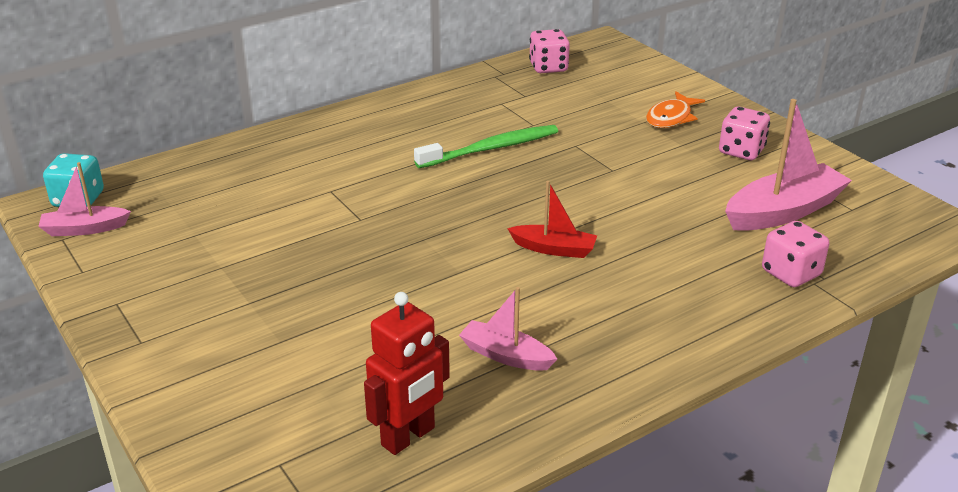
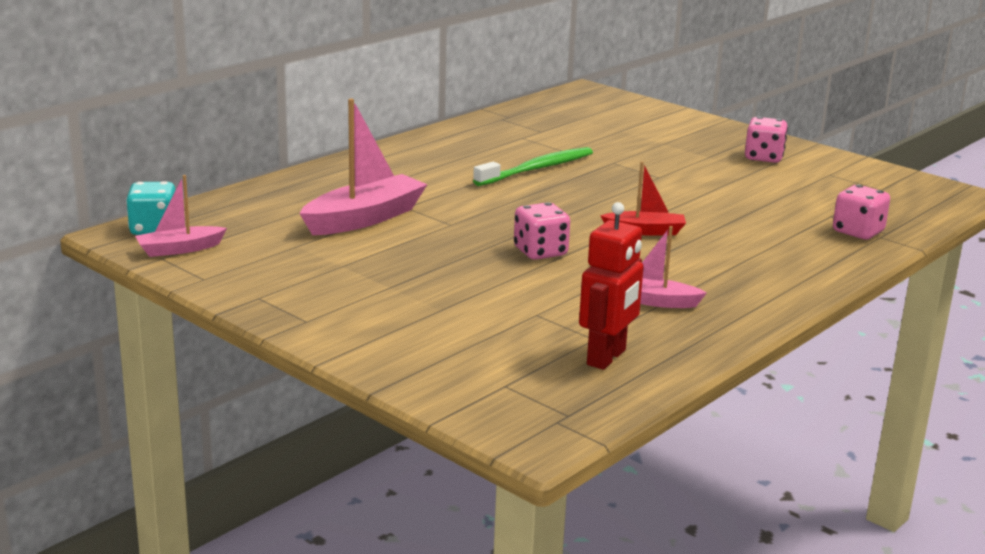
camera: 15 degrees left, 10 degrees down
(548, 67) = (548, 110): pink dice -> pink dice (540, 252)
(671, 118) = (686, 139): orange fish -> none
(783, 211) = (826, 194): pink boat -> pink boat (364, 218)

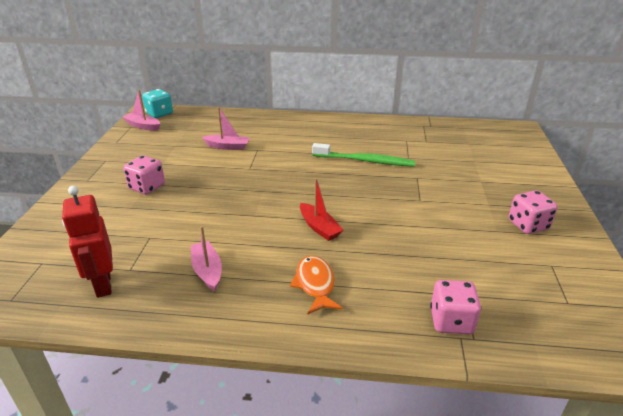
camera: 55 degrees right, 10 degrees up
(364, 218) = (227, 146): pink boat -> pink boat, size x0.57
(540, 252) = (241, 206): pink dice -> pink dice (147, 187)
(607, 358) = (103, 284): red robot -> red robot turned 75 degrees clockwise
(742, 262) = (315, 284): none -> orange fish

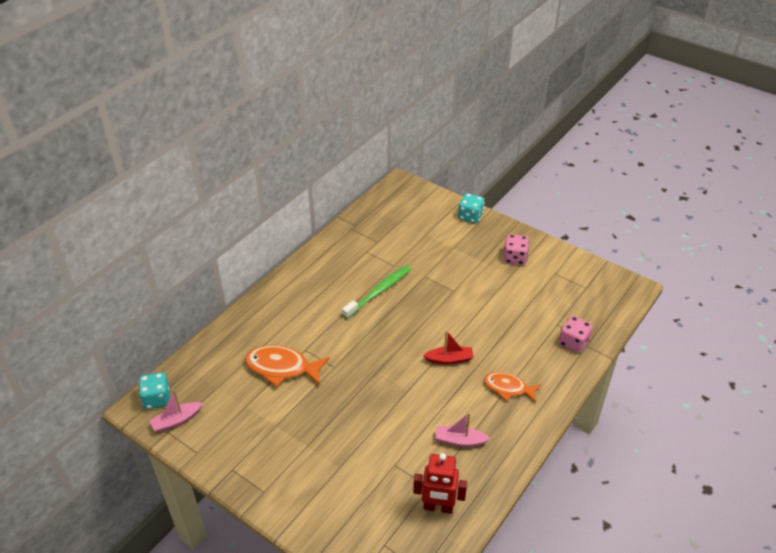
camera: 60 degrees left, 10 degrees up
(147, 187) = (313, 447): pink dice -> none
(227, 146) = (282, 368): pink boat -> orange fish
(541, 177) = (470, 216): none -> turquoise dice

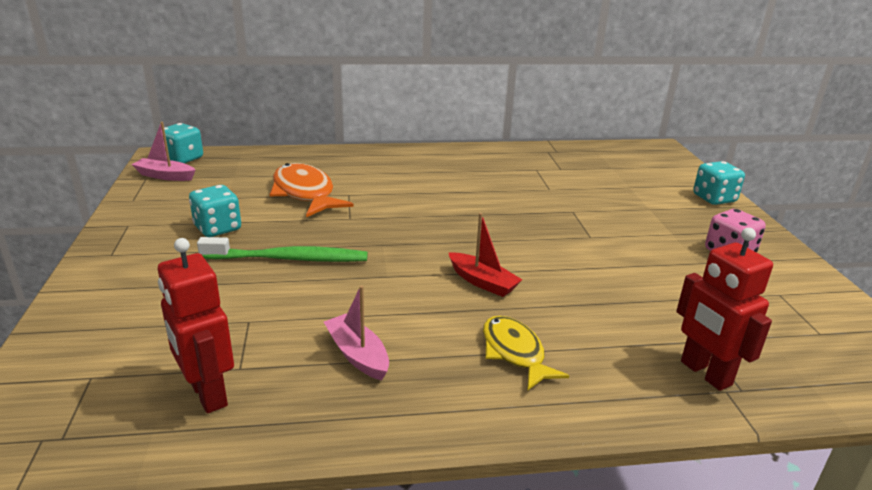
camera: 45 degrees right, 15 degrees down
(283, 430) = (218, 228): none -> turquoise dice
(379, 291) = (498, 197): green toothbrush -> green toothbrush (288, 259)
(508, 388) = (514, 353): orange fish -> yellow fish
(573, 342) = (705, 373): pink dice -> red robot

